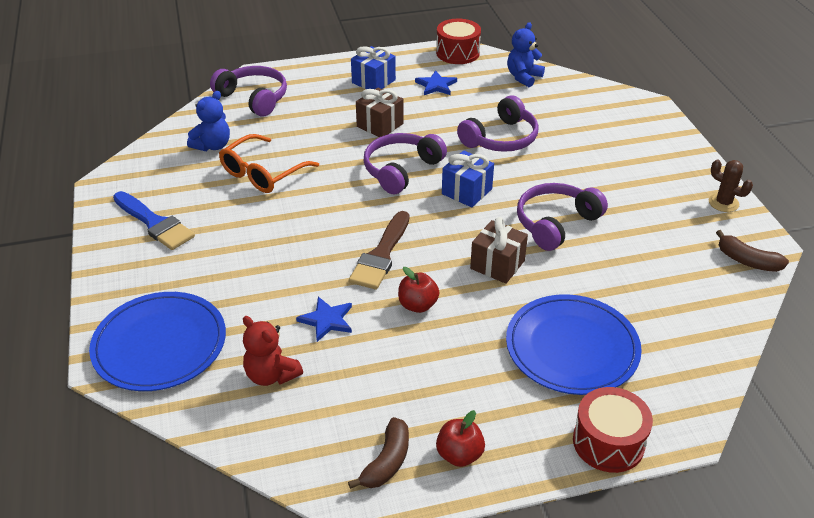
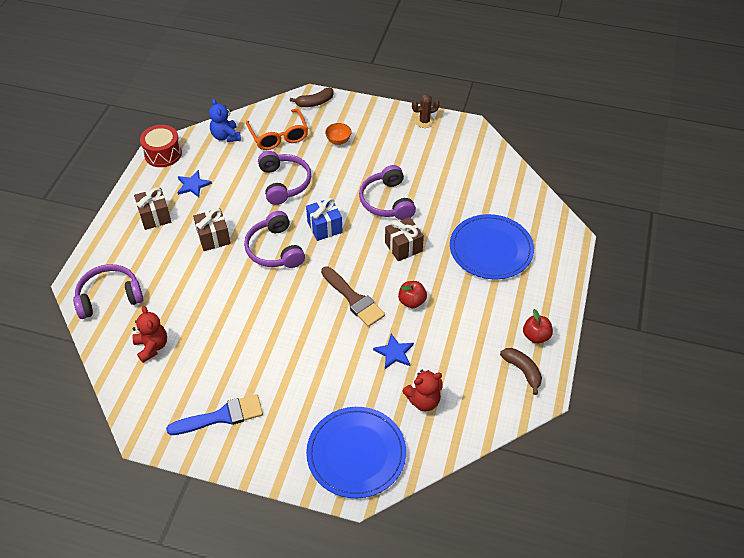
camera: 60 degrees left, 10 degrees up
(212, 146) = (152, 347): blue teddy bear -> red teddy bear
(262, 173) = (214, 328): orange glasses -> orange glasses (279, 136)
(373, 81) = (155, 216): blue gift -> brown gift
(607, 150) = (338, 141): none -> orange bowl
(608, 442) = (562, 270): red drum -> none
(747, 261) = (475, 141): brown banana -> brown banana (315, 103)

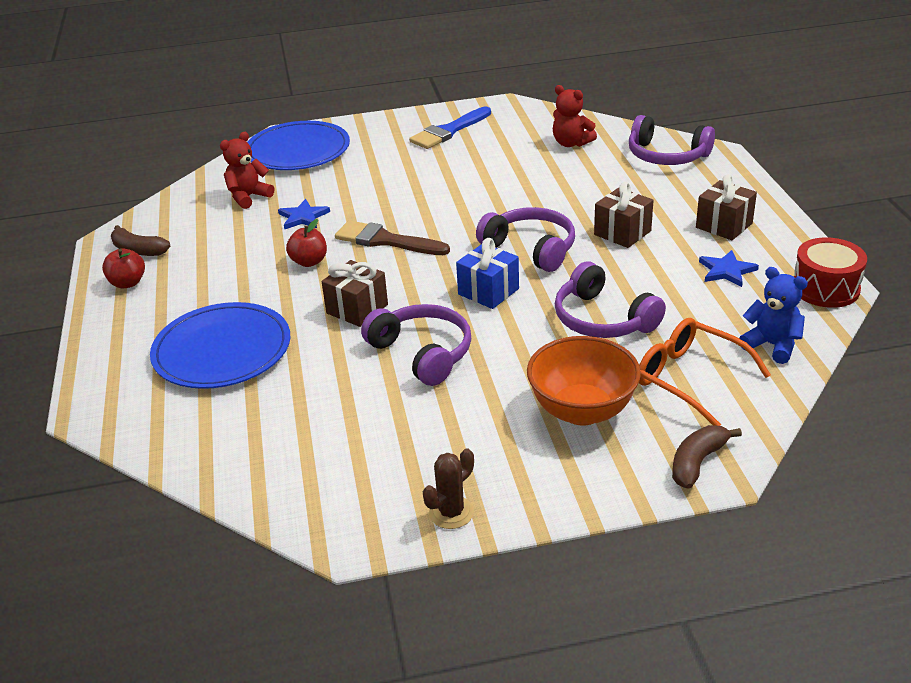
camera: 155 degrees right, 15 degrees down
(109, 297) = (666, 155): purple headphones -> purple headphones turned 75 degrees clockwise
(338, 141) = (582, 410): orange bowl -> orange bowl, size x2.07

